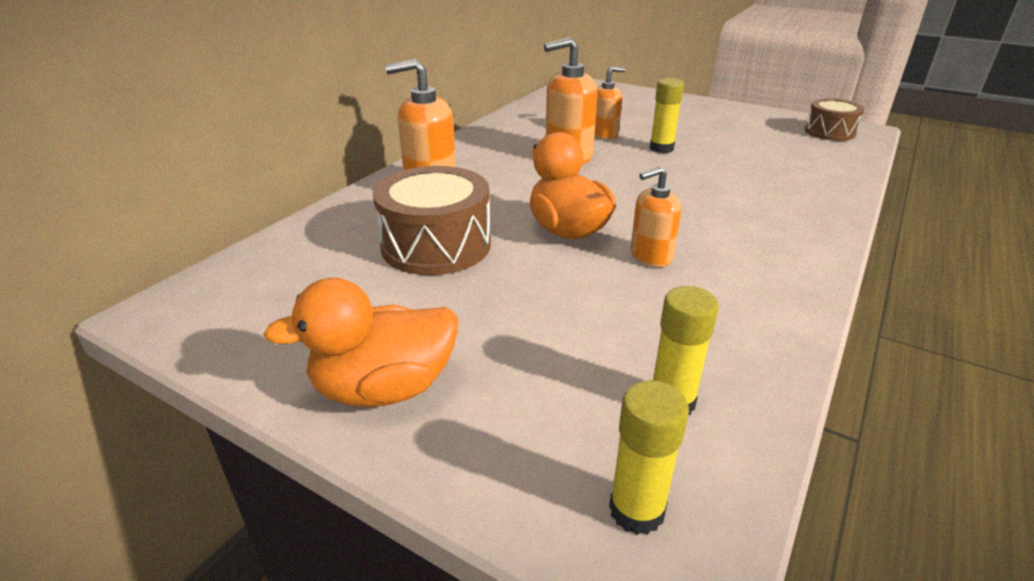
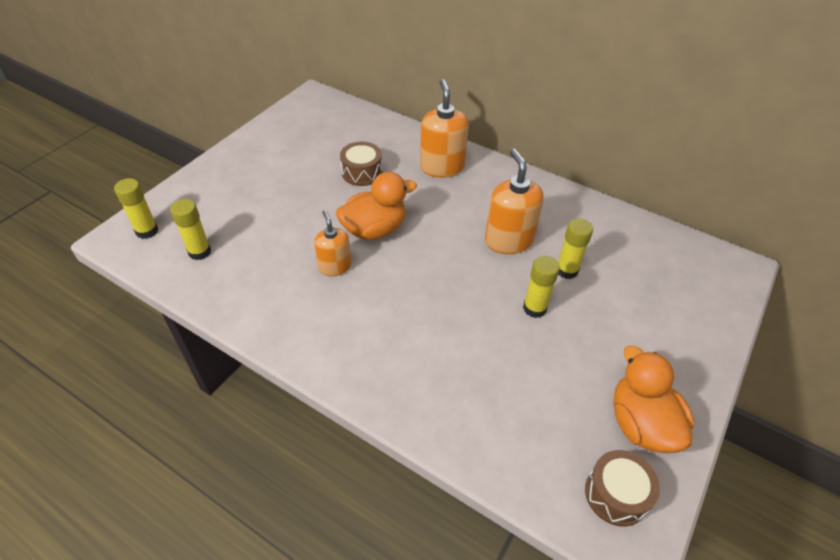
camera: 90 degrees right, 15 degrees up
(384, 388) = (240, 163): orange duck -> orange duck (641, 424)
(436, 245) = (362, 172): brown drum -> brown drum, size x0.62
(604, 134) = (567, 270): orange soap dispenser -> yellow glue stick

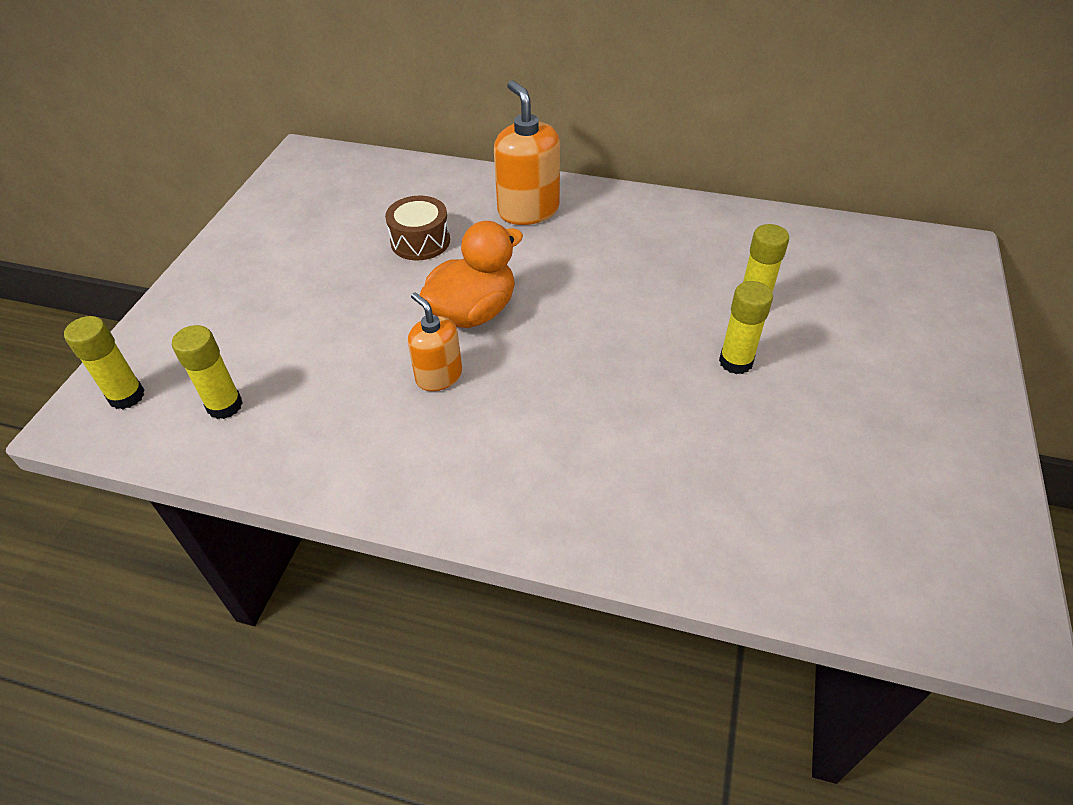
camera: 15 degrees left, 0 degrees up
(508, 240) = (661, 284): orange soap dispenser -> none
(616, 494) = (953, 572): brown drum -> none
(641, 424) = (938, 472): orange duck -> none

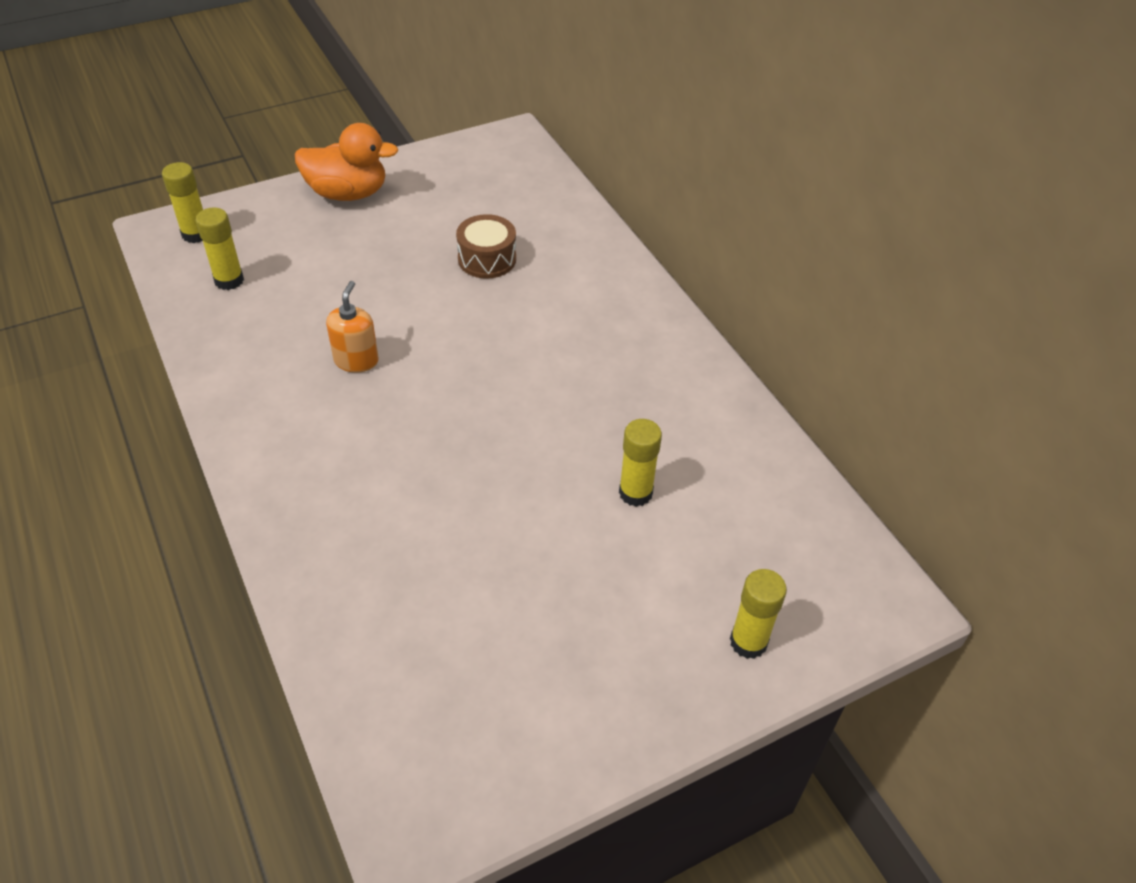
camera: 45 degrees right, 0 degrees up
(473, 312) = (440, 336): orange duck -> orange duck (348, 193)
(528, 210) = (595, 291): orange soap dispenser -> none
(735, 362) = (548, 519): yellow glue stick -> yellow glue stick (748, 642)

